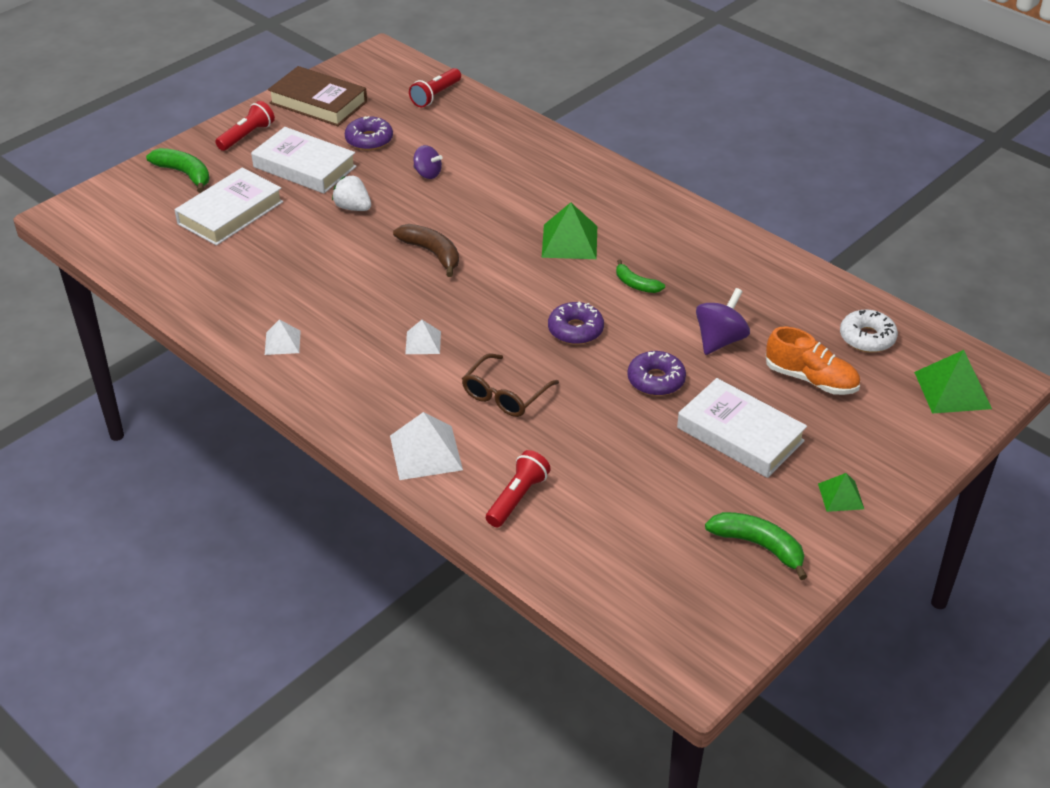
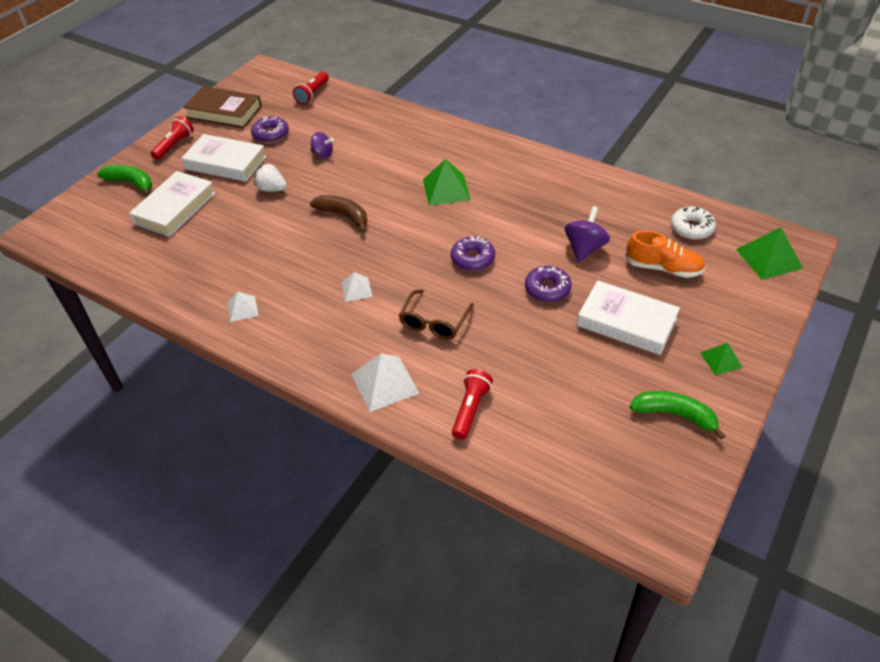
camera: 10 degrees left, 5 degrees up
(636, 284) = (507, 215): green banana -> none

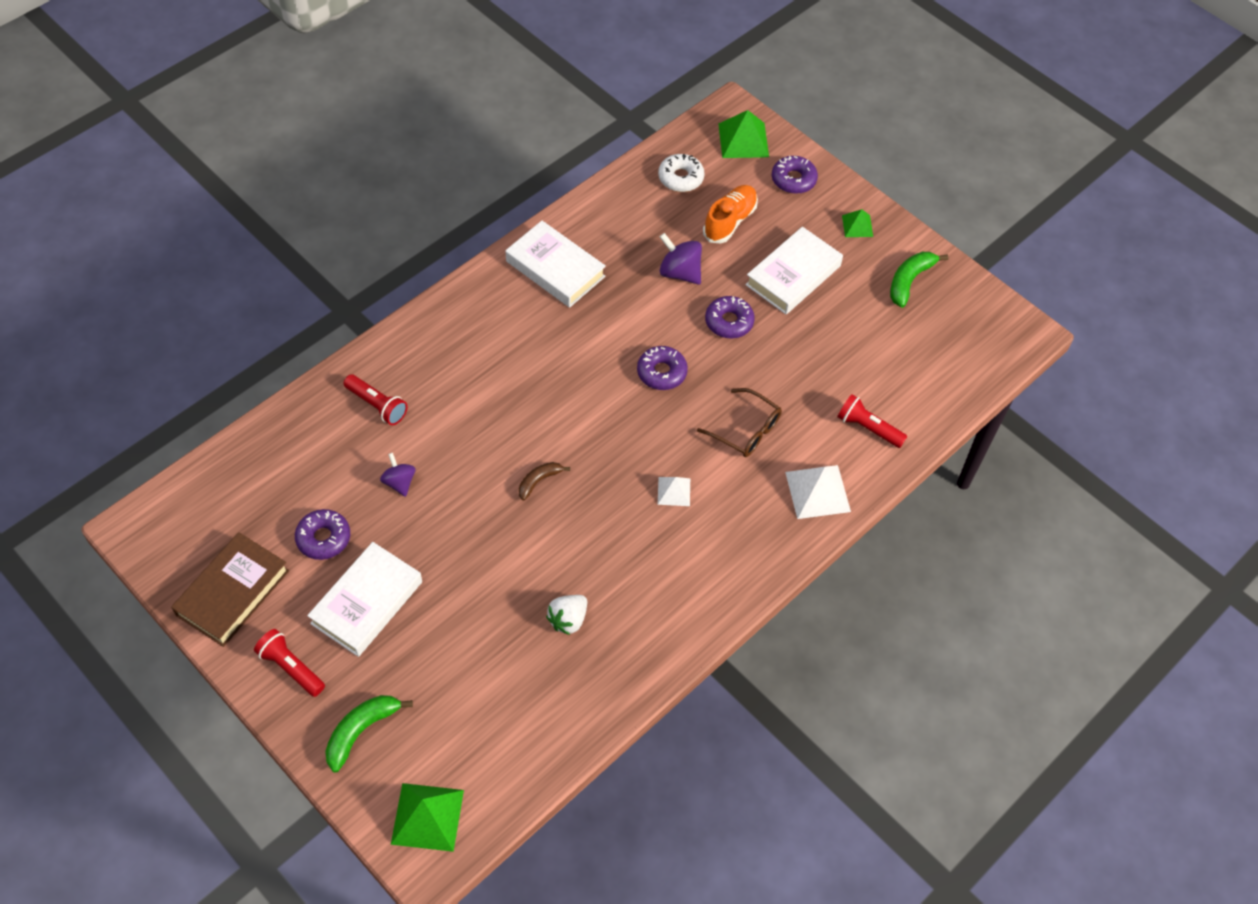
camera: 80 degrees left, 10 degrees up
(175, 208) = (446, 674): white book -> white book (555, 269)
(242, 309) = (669, 611): white pyramid -> none
(272, 189) = (452, 552): white strawberry -> white strawberry (568, 620)
(312, 94) = (244, 472): red flashlight -> red flashlight (377, 405)
(323, 154) = (399, 482): purple spinning top -> purple spinning top turned 60 degrees counterclockwise
(343, 215) = (539, 481): brown banana -> brown banana, size x0.65
(446, 189) = (531, 367): green pyramid -> green pyramid (427, 817)
(746, 301) = (793, 180): none -> purple donut

